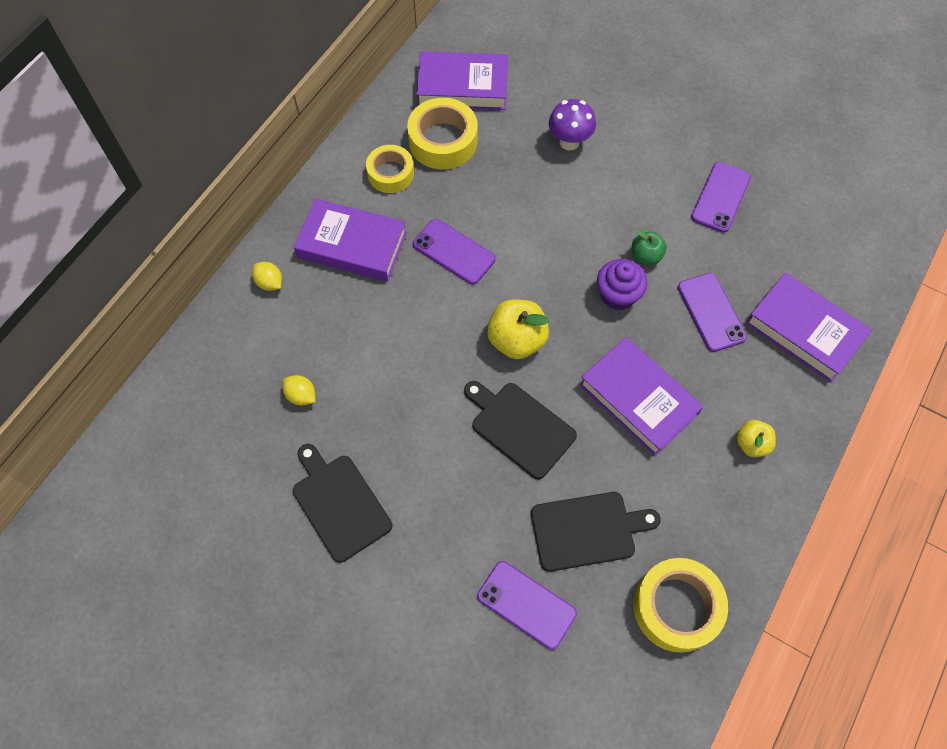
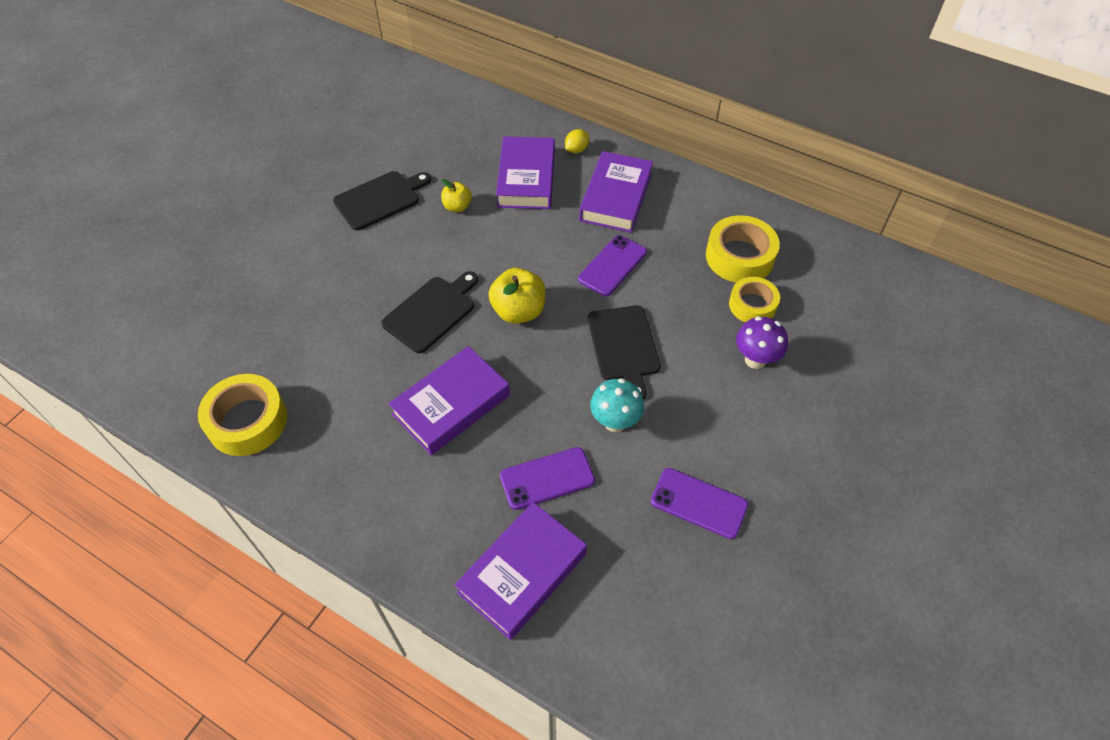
camera: 90 degrees right, 10 degrees down
(301, 396) = (473, 173): yellow lemon -> none
(390, 173) = (696, 220): yellow tape -> yellow tape (752, 305)
(462, 87) = (811, 271): purple book -> purple book (526, 178)
(526, 604) = (275, 314): purple phone -> none
(587, 530) = (330, 358): black cutting board -> black cutting board (624, 346)
(617, 295) = (567, 394): purple cupcake -> none
(646, 256) = (615, 422): green apple -> turquoise mushroom
(751, 444) = (393, 501): yellow apple -> yellow apple (457, 207)

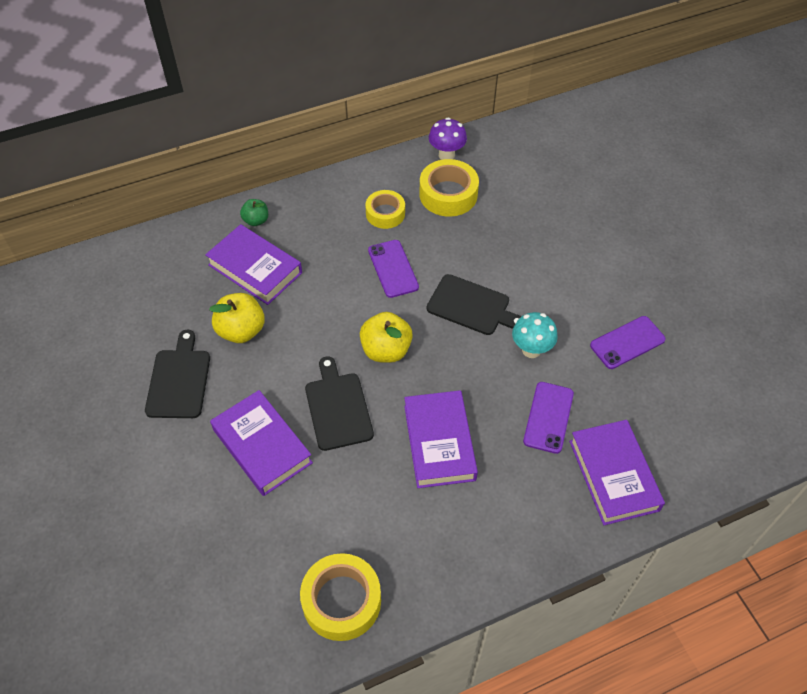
camera: 55 degrees left, 0 degrees up
(457, 207) = (241, 330): yellow apple -> yellow apple, size x1.69
(576, 150) = (256, 220): yellow lemon -> green apple
(616, 197) = (328, 227): purple book -> purple book (262, 446)
(752, 305) = (495, 215): yellow tape -> yellow tape (385, 213)
(755, 360) = (540, 242): purple mushroom -> purple mushroom (446, 155)

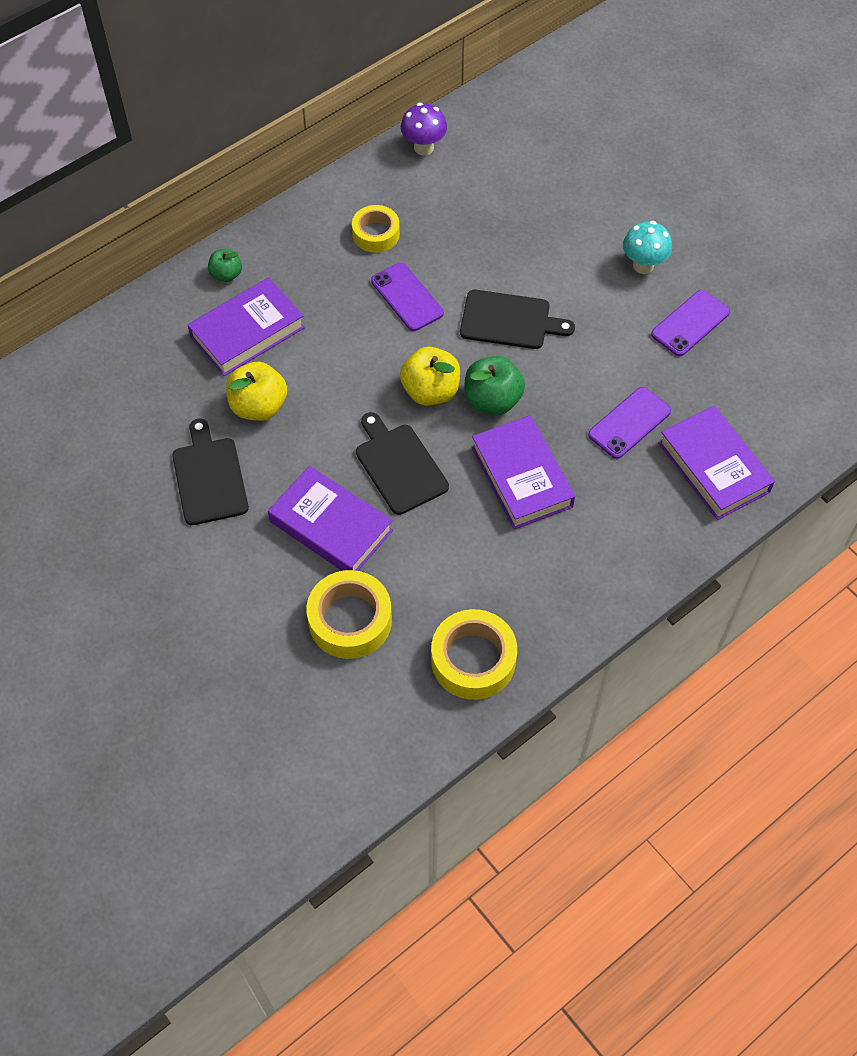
camera: 15 degrees left, 5 degrees up
(255, 269) = (247, 332): purple book -> purple book turned 60 degrees counterclockwise
(435, 370) = (492, 400): none -> green apple
(448, 194) = (441, 195): yellow tape -> yellow tape (350, 620)
(531, 350) = (589, 355): turquoise mushroom -> turquoise mushroom (643, 265)
(548, 417) = (629, 423): purple phone -> purple phone turned 45 degrees clockwise

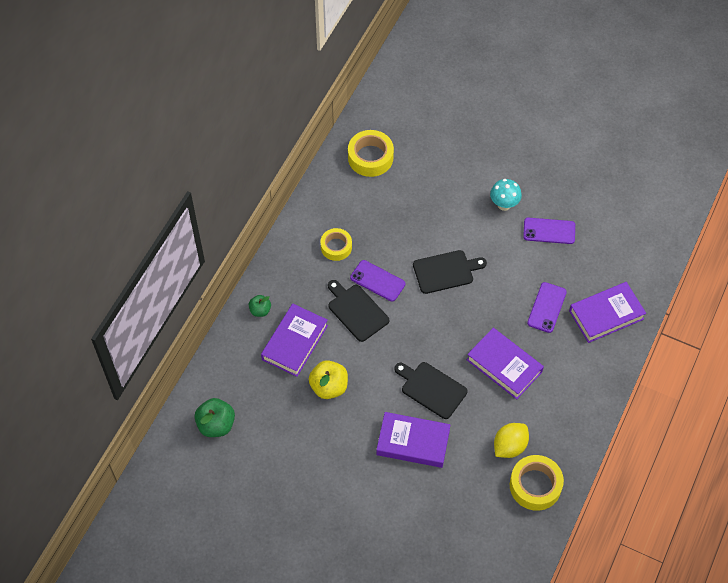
camera: 25 degrees left, 0 degrees up
(209, 477) = (325, 443): black cutting board -> black cutting board (356, 311)
(350, 620) = (455, 493): yellow tape -> yellow tape (370, 157)
(423, 148) = (333, 177): purple mushroom -> none
(430, 391) = (424, 335): yellow apple -> none
(466, 589) = (509, 446): none -> yellow lemon
(492, 400) = (462, 326): green apple -> green apple (216, 425)
(690, 323) = (549, 231): purple phone -> purple phone turned 75 degrees clockwise
(713, 467) = (606, 315): purple book -> purple book turned 60 degrees counterclockwise

